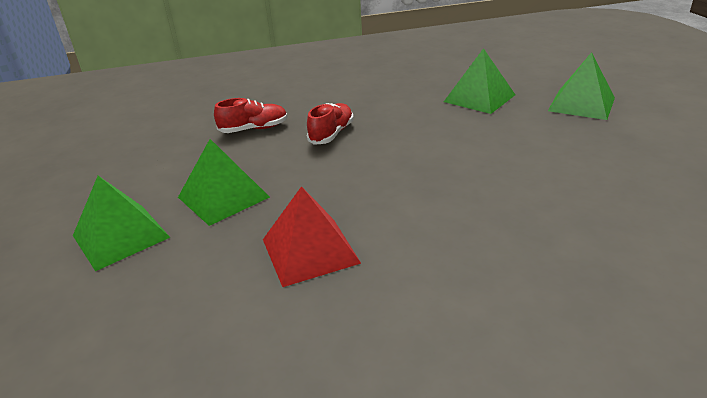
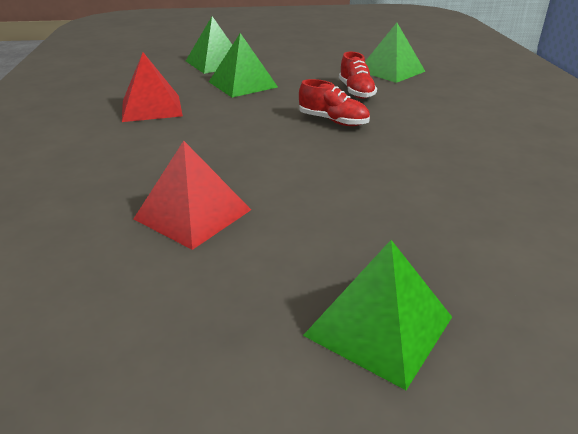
camera: 95 degrees right, 0 degrees up
(479, 98) = (419, 221): green pyramid -> green pyramid (391, 71)
(527, 170) = (193, 214): none -> red pyramid

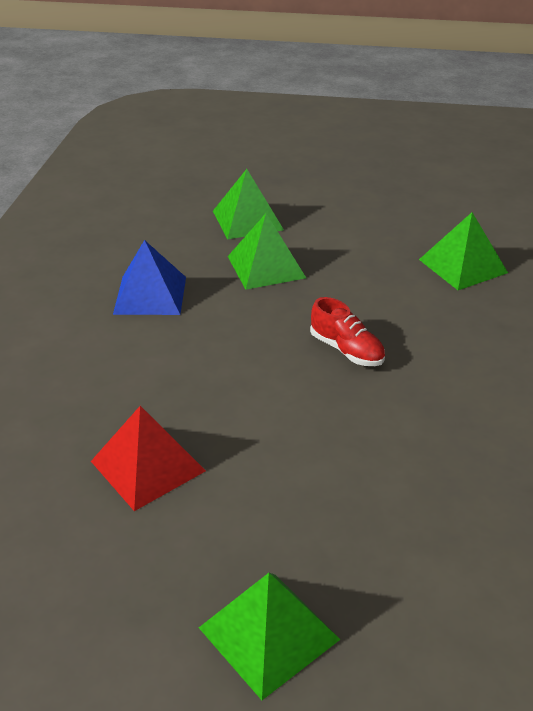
camera: 15 degrees right, 5 degrees up
(151, 108) = (150, 295): red pyramid -> blue pyramid
(356, 91) = (398, 300): red shoe -> none

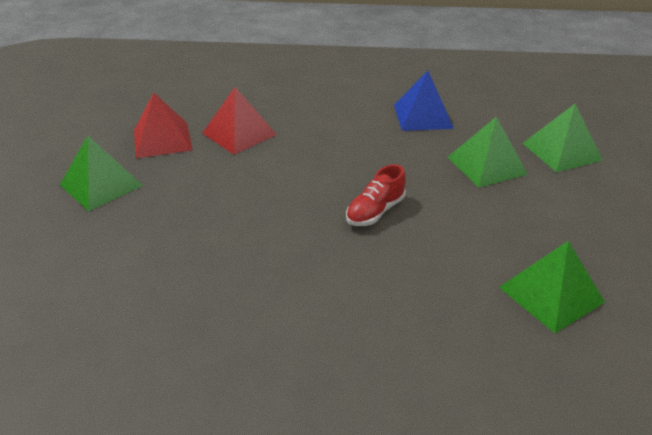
camera: 85 degrees right, 0 degrees up
(142, 562) = (162, 140): none -> red pyramid

